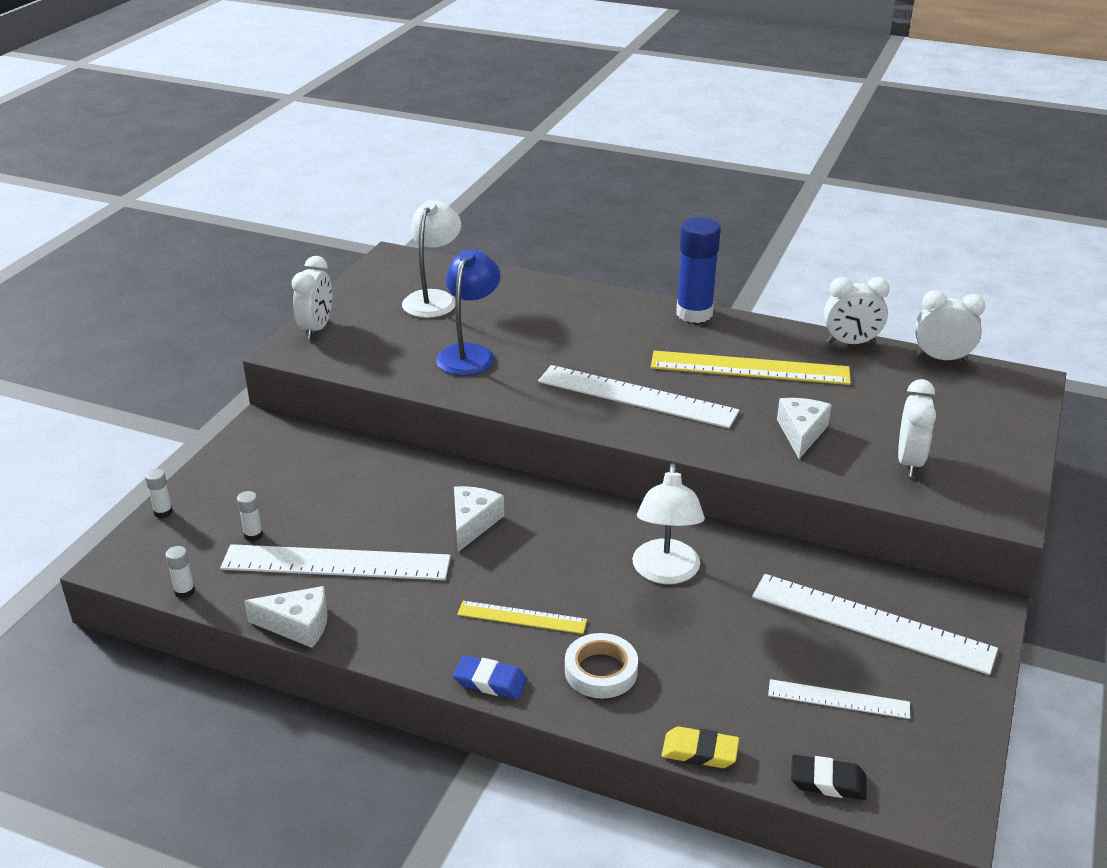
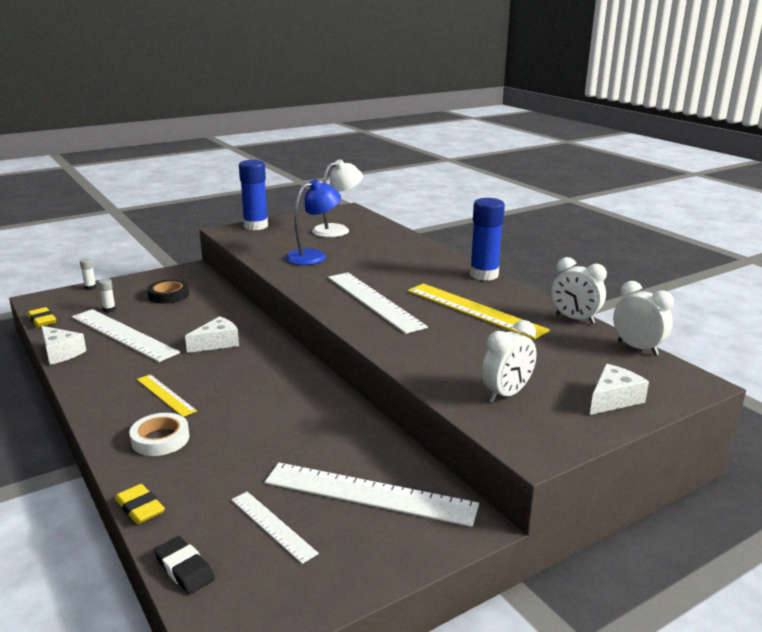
camera: 35 degrees right, 10 degrees down
(184, 592) = (42, 320): white glue stick -> yellow eraser
(299, 479) = (168, 295): none -> black tape
(316, 328) = (255, 226): white clock -> blue glue stick
(490, 681) = (98, 416): blue eraser -> none
(665, 572) = (281, 408): white lamp -> none
(801, 433) = (451, 352): white cheese -> white cheese (613, 399)
(871, 623) = (369, 494): white ruler -> white ruler turned 45 degrees counterclockwise

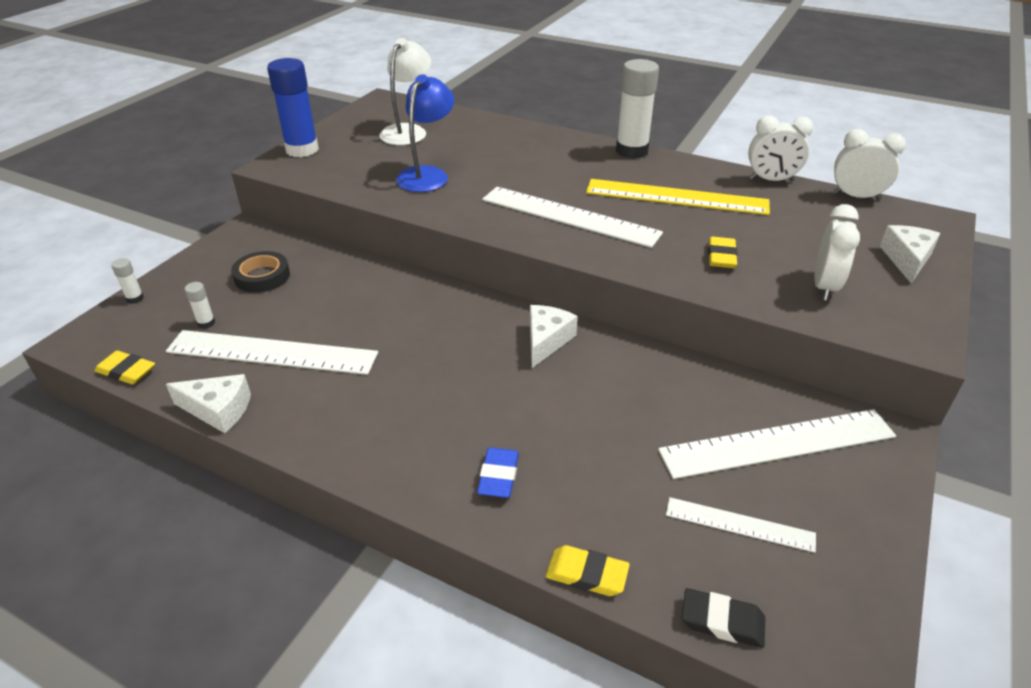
camera: 30 degrees left, 15 degrees up
(160, 439) = (498, 476): white tape -> blue eraser
(165, 395) = (431, 416): yellow ruler -> none
(217, 343) = (406, 323): white cheese -> white cheese (546, 340)
(451, 353) = (721, 256): none -> yellow eraser
(484, 275) = (631, 151): blue glue stick -> white glue stick

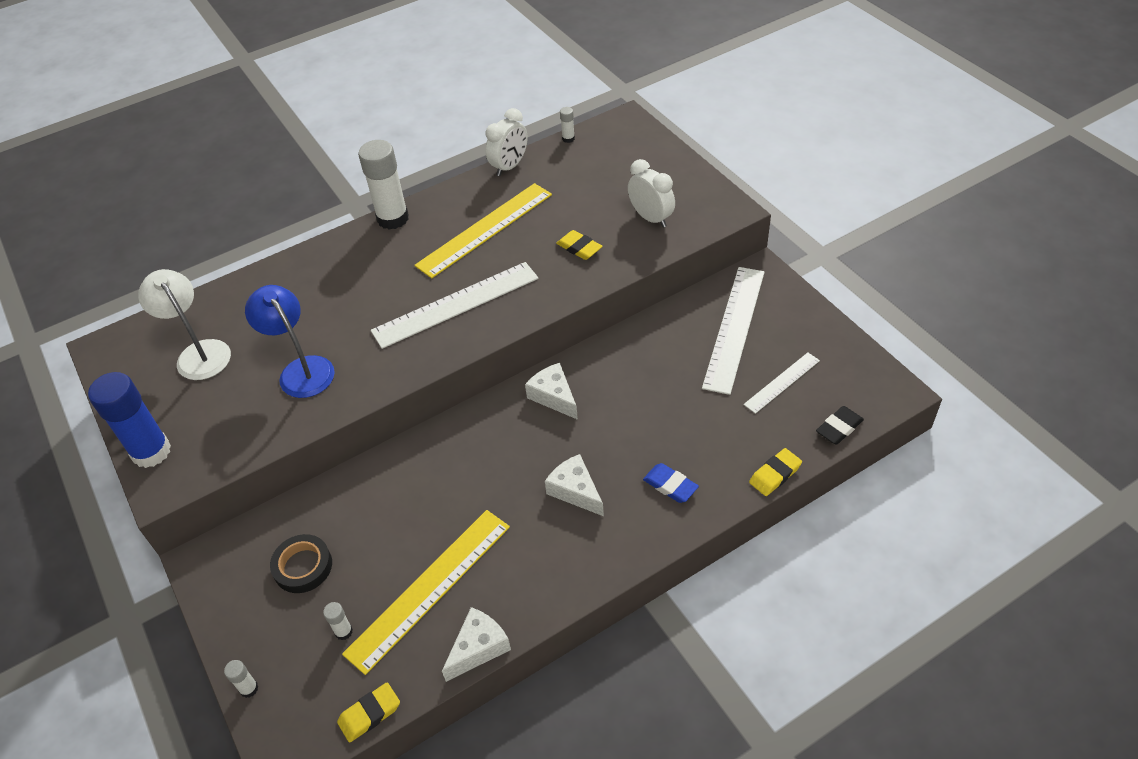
camera: 55 degrees left, 10 degrees up
(272, 352) = (429, 588): white ruler -> yellow ruler
(856, 196) = (568, 139): white clock -> white glue stick
(907, 259) = (654, 163): white cheese -> white cheese (575, 491)

